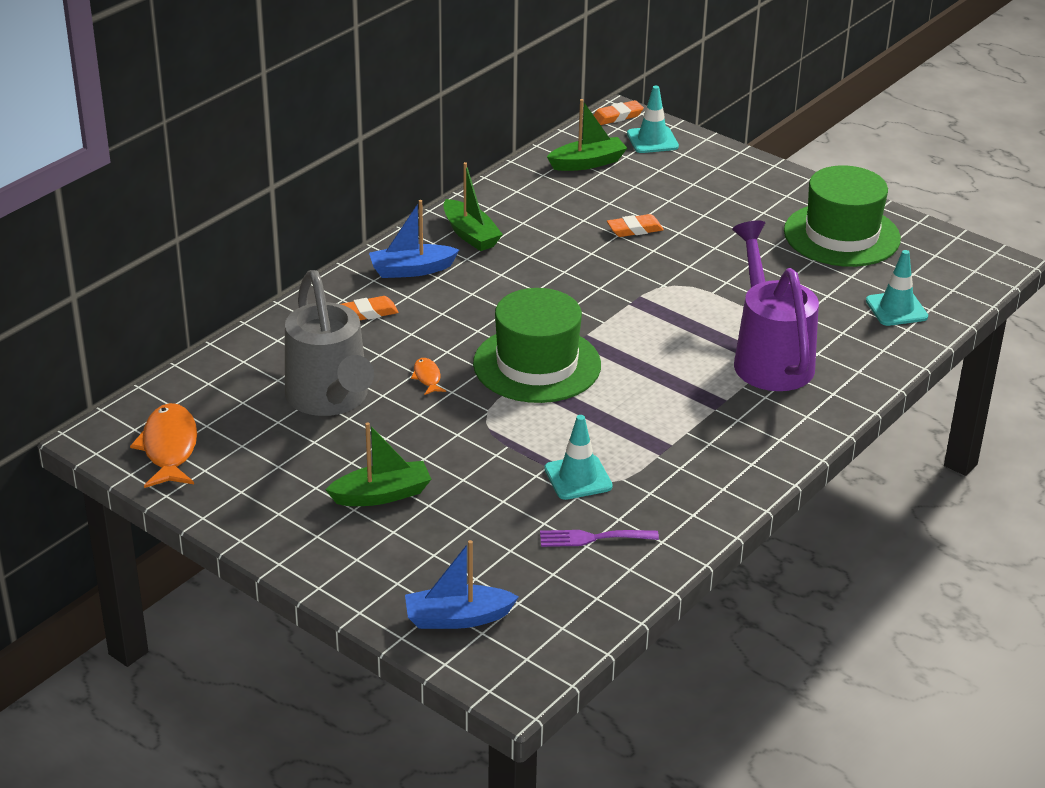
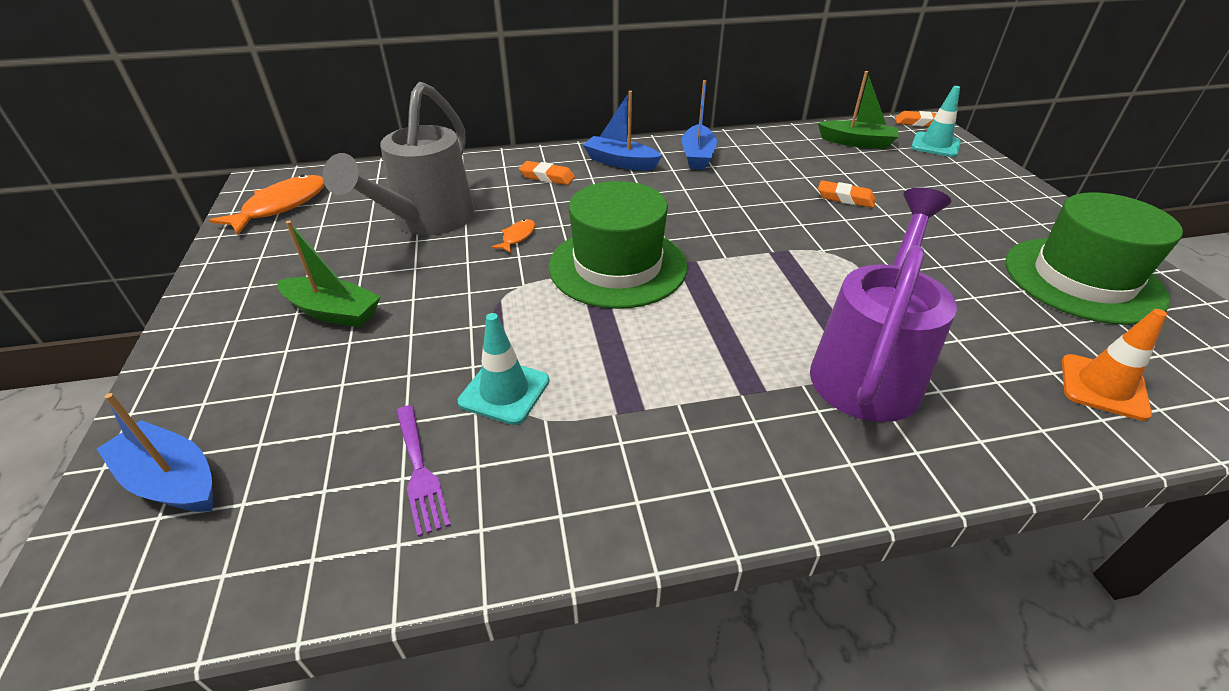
camera: 40 degrees right, 5 degrees up
(470, 234) = (697, 156): green boat -> blue boat
(592, 538) = (420, 472): purple fork -> purple fork turned 150 degrees counterclockwise
(896, 309) = (1103, 387): turquoise traffic cone -> orange traffic cone

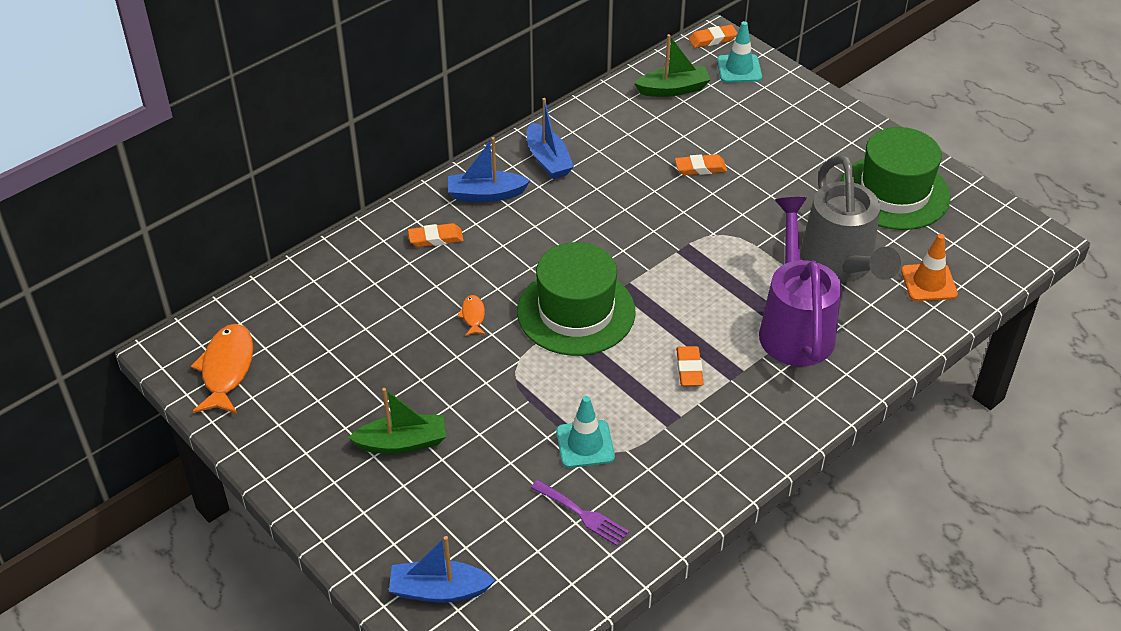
camera: 30 degrees left, 5 degrees up
(427, 221) = (380, 331): grey watering can -> grey watering can (841, 266)
(697, 362) = (689, 369): none -> orange eraser

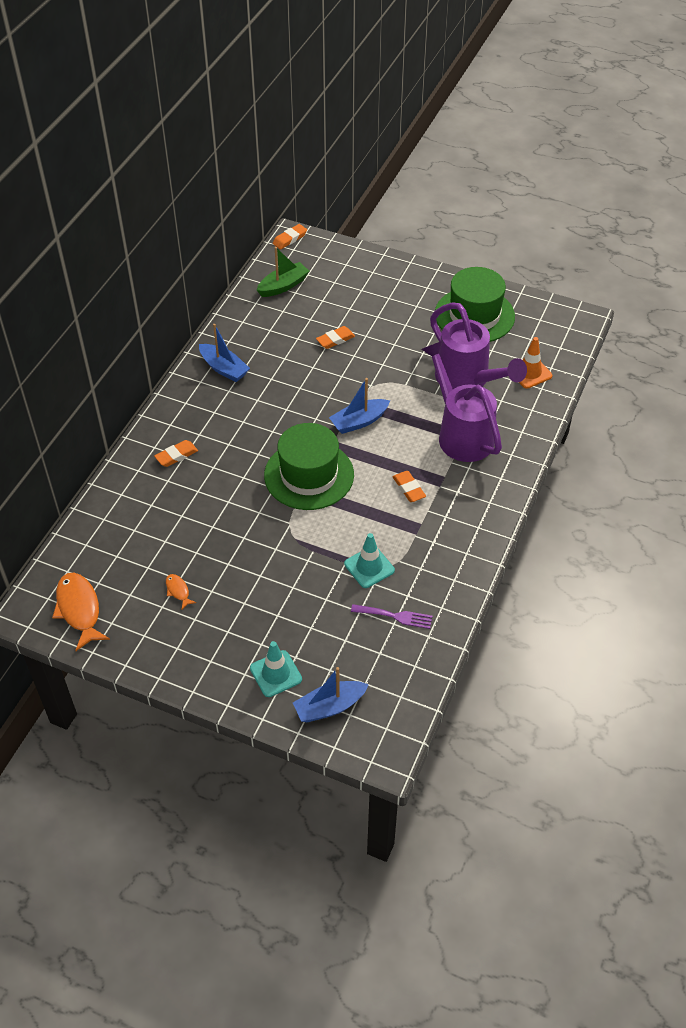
camera: 25 degrees left, 5 degrees up
(402, 443) = (242, 614): green boat -> none
(473, 316) = (238, 504): orange fish -> orange fish (178, 591)
(486, 194) = (193, 410): blue boat -> blue boat (359, 421)
(739, 69) = (321, 256): turquoise traffic cone -> turquoise traffic cone (276, 674)
(841, 266) = (467, 380): grey watering can -> purple watering can

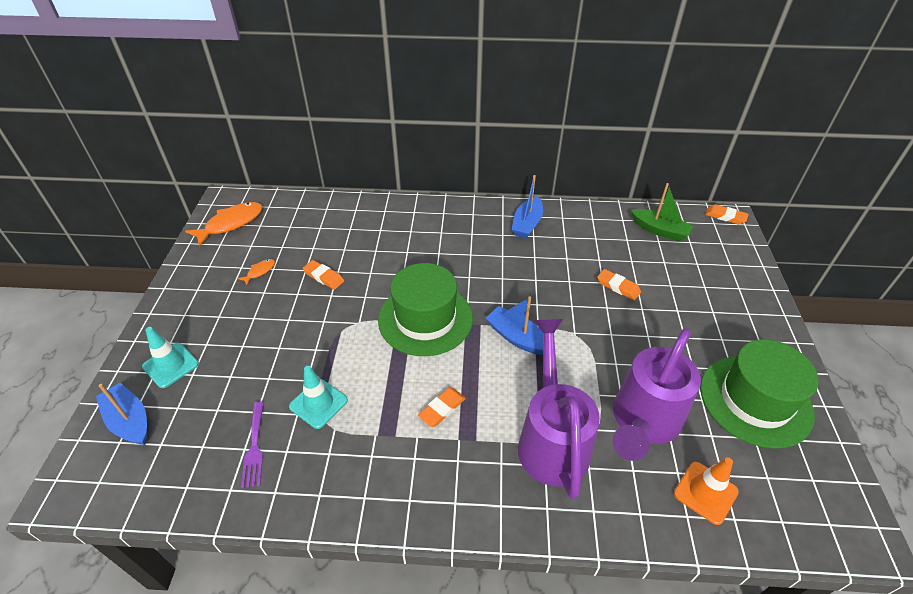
camera: 70 degrees right, 5 degrees down
(176, 455) = (410, 226): orange eraser -> orange eraser (324, 277)
(461, 433) = (551, 439): purple watering can -> purple watering can turned 45 degrees counterclockwise

